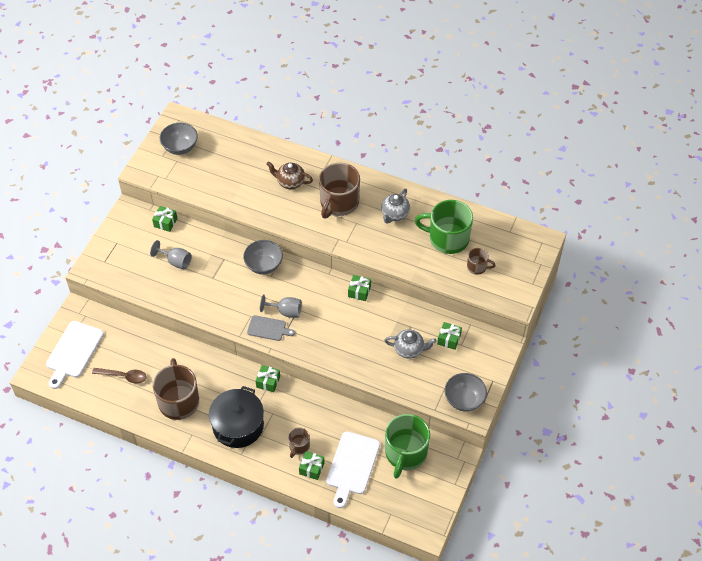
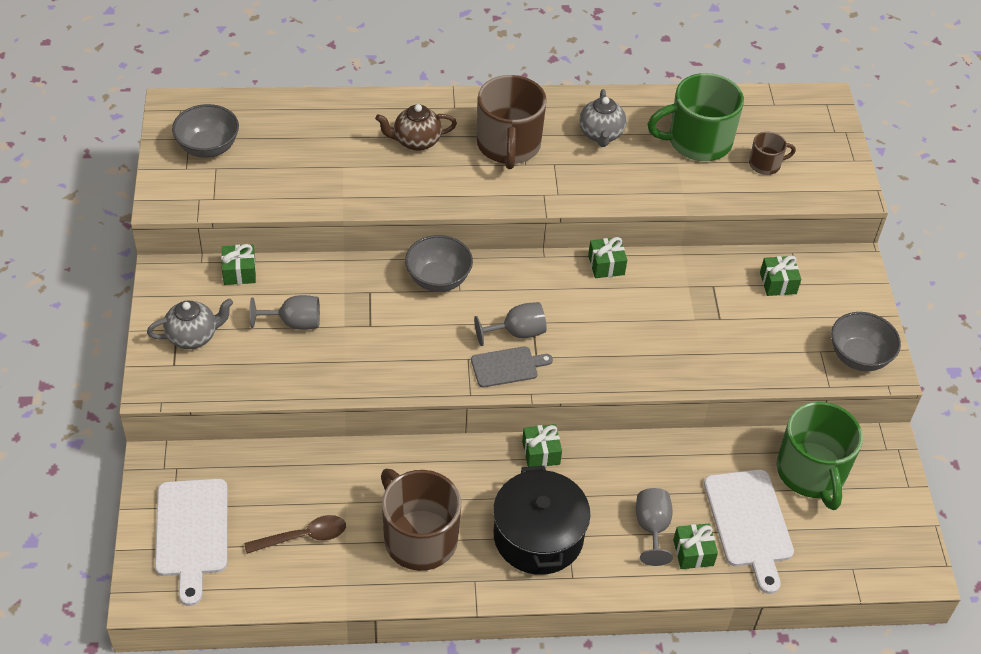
camera: 30 degrees left, 5 degrees down
(299, 446) = (652, 528): brown mug -> grey goblet
(409, 350) = (734, 318): grey teapot -> grey teapot (193, 336)

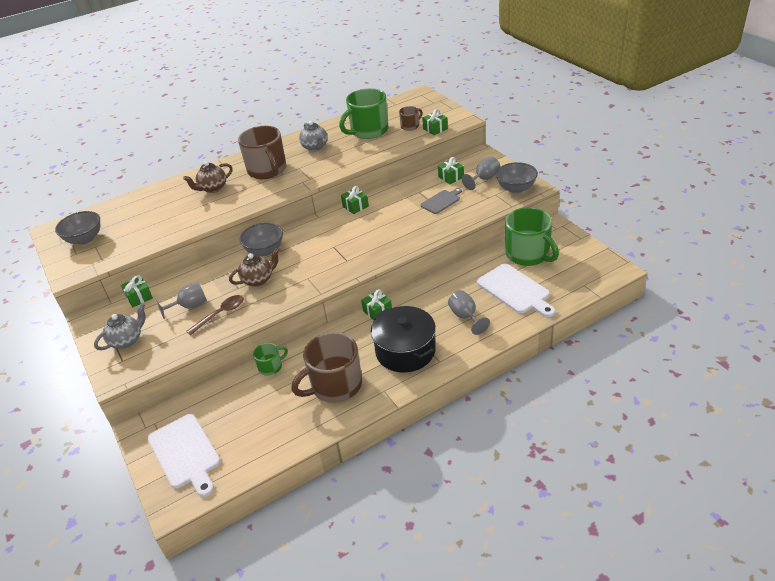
camera: 20 degrees left, 10 degrees down
(303, 537) = (261, 420): brown spoon -> brown spoon (220, 314)
(356, 464) = (271, 367): none -> green mug
(402, 327) = (258, 280): none -> brown teapot
(419, 538) = (335, 385): brown mug -> brown mug turned 60 degrees counterclockwise
(507, 366) = (333, 271): grey cutting board -> grey cutting board (441, 201)
(517, 333) = (328, 254): grey goblet -> grey goblet (484, 179)
(693, 552) = (496, 317): green gift -> green gift (435, 129)

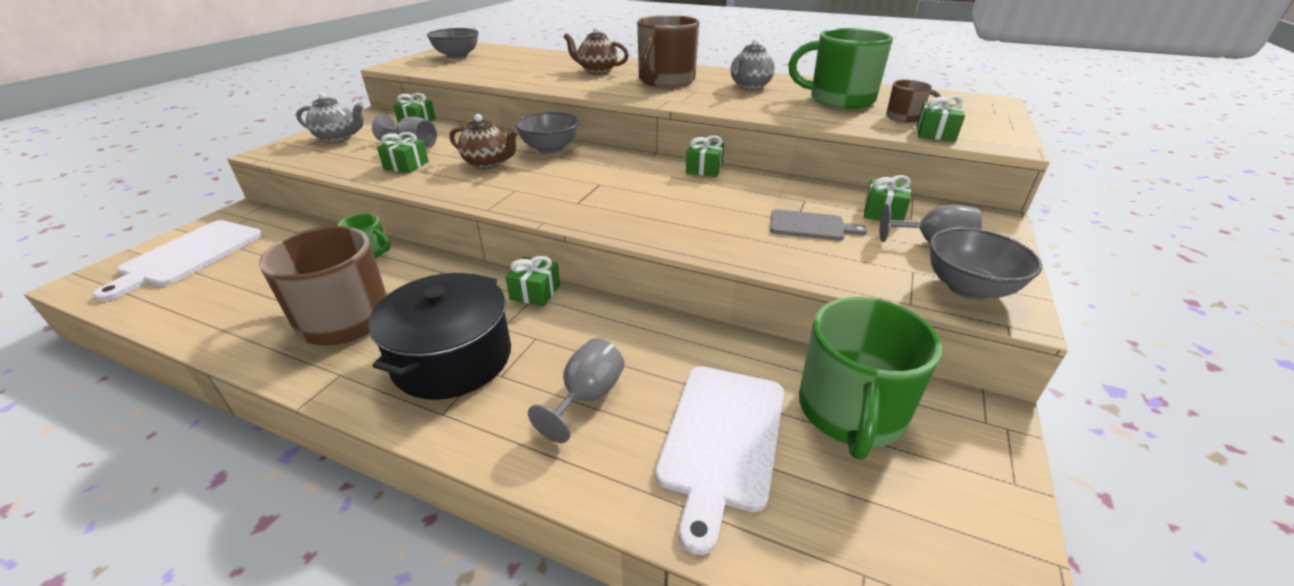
camera: 50 degrees right, 5 degrees down
(220, 314) = (406, 165): brown spoon -> green gift

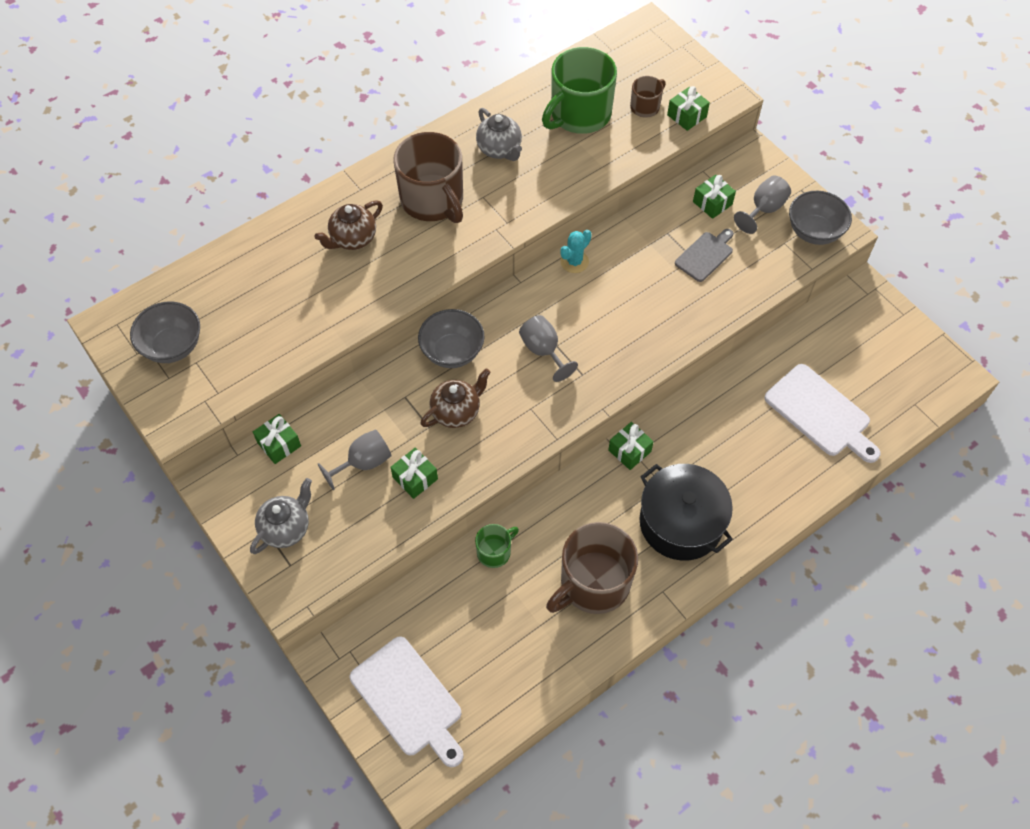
camera: 60 degrees left, 25 degrees up
(587, 397) = (756, 461): grey goblet -> grey goblet (543, 351)
(704, 169) = (574, 262): green gift -> turquoise cactus
(851, 411) = (832, 344): green mug -> none

